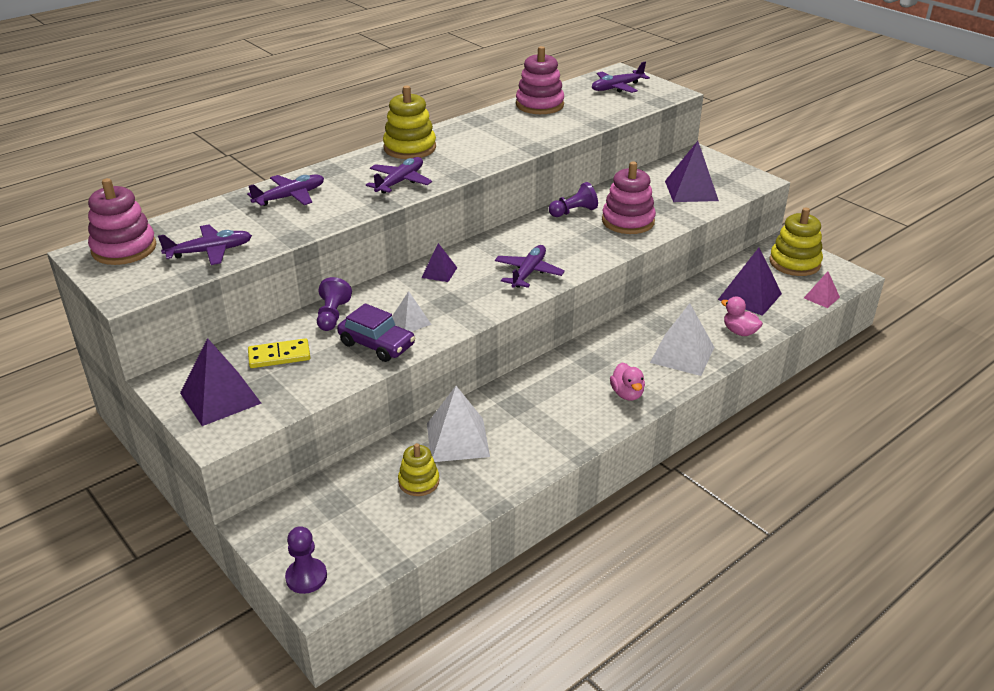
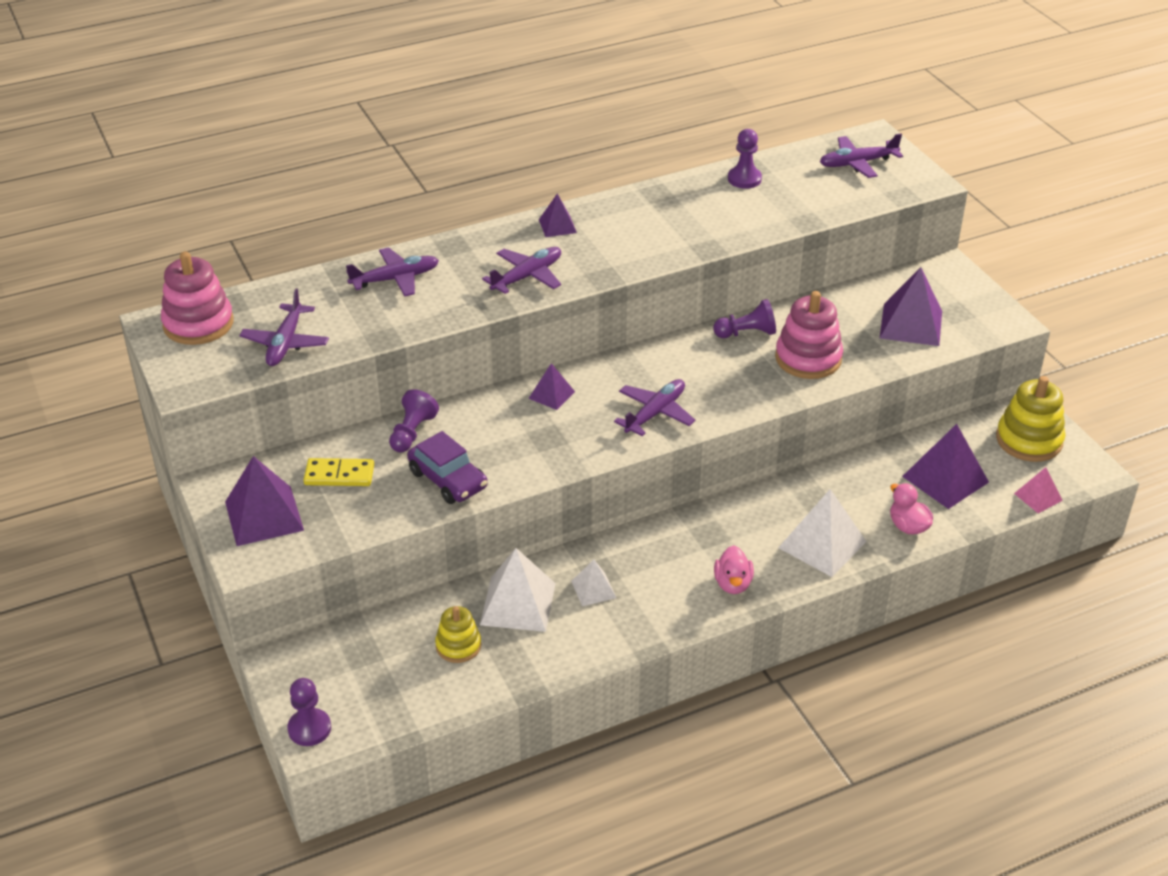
camera: 15 degrees right, 5 degrees up
(209, 251) = (286, 343): purple plane -> purple plane turned 105 degrees clockwise
(410, 148) = (557, 226): yellow stacking toy -> purple pyramid
(410, 321) = (495, 456): white pyramid -> white pyramid (593, 589)
(539, 105) = (744, 179): pink stacking toy -> purple pawn

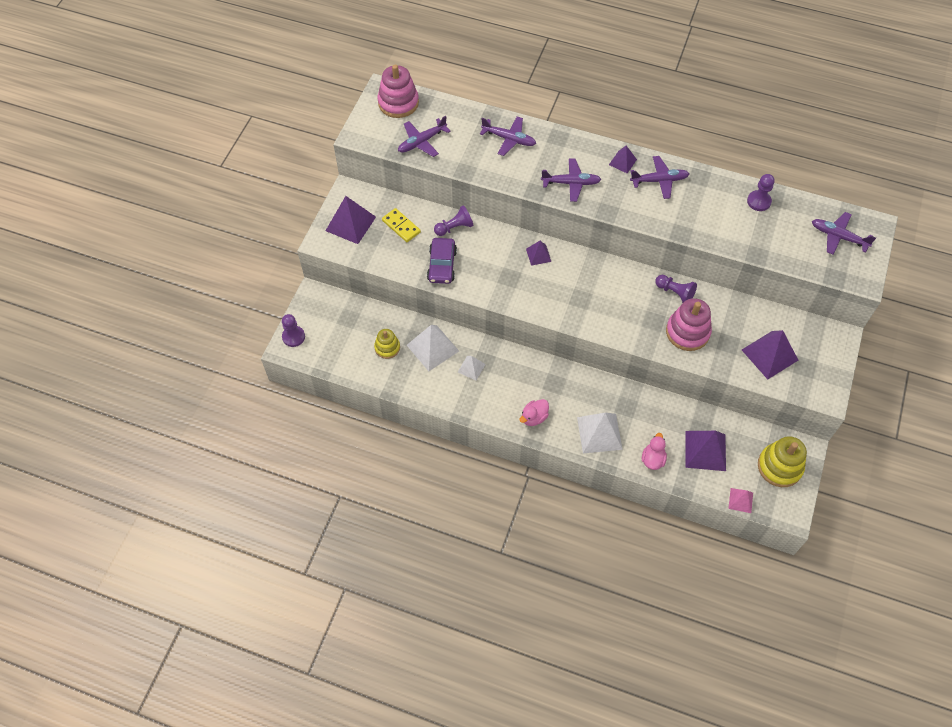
camera: 45 degrees right, 20 degrees up
(655, 413) = (573, 303): purple plane -> purple plane (659, 180)

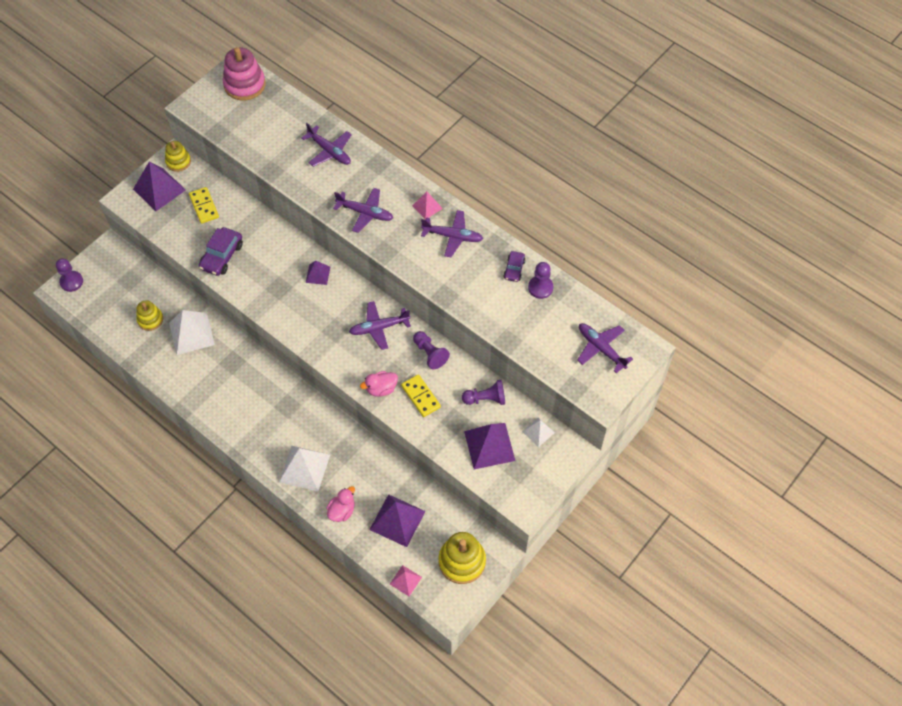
camera: 20 degrees right, 0 degrees up
(355, 194) = (178, 161): none -> yellow stacking toy
(422, 142) = (246, 130): purple plane -> purple plane (379, 328)
(454, 227) = (253, 223): purple pawn -> purple pawn (486, 399)
(471, 368) = (217, 364): white pyramid -> white pyramid (538, 432)
(534, 417) = (251, 432): pink duck -> pink duck (381, 389)
(622, 162) = (427, 207): purple pyramid -> pink pyramid
(687, 332) = (420, 396): pink stacking toy -> yellow domino
(727, 193) = (514, 269): none -> purple car

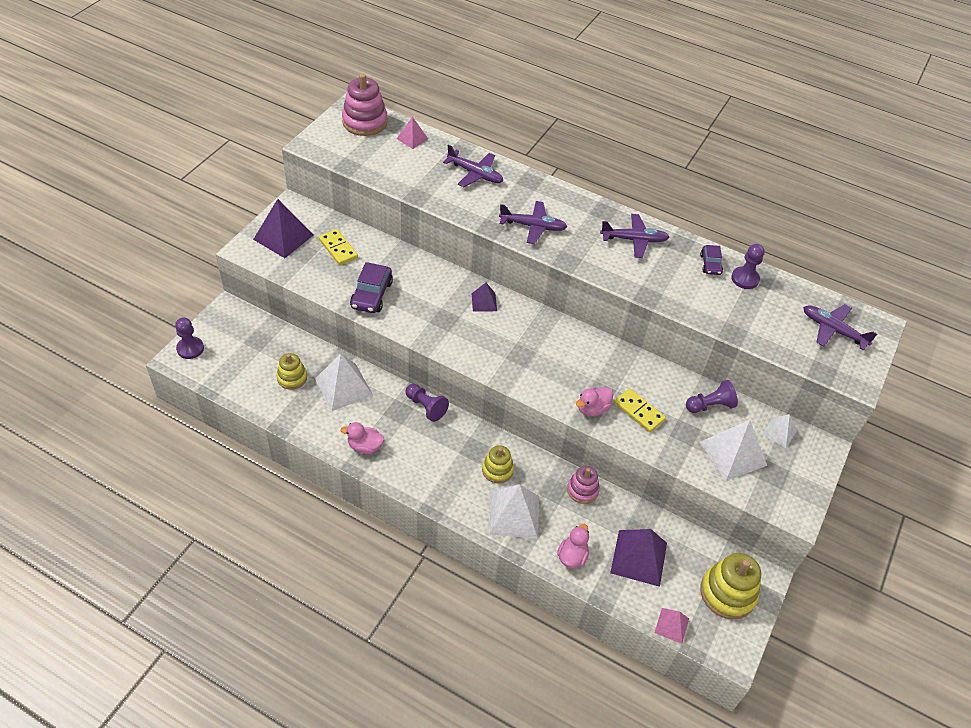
camera: 15 degrees left, 10 degrees down
(178, 161) = (298, 209): yellow stacking toy -> yellow stacking toy (497, 470)
(196, 391) = (365, 446): none -> pink duck
(368, 454) = (582, 490): none -> pink stacking toy
(379, 328) = (569, 347): purple plane -> none
(427, 207) = (596, 215): pink pyramid -> pink pyramid (412, 138)
(430, 354) = (633, 367): purple pawn -> purple pawn (426, 407)
(489, 445) = (733, 453): purple pyramid -> white pyramid

